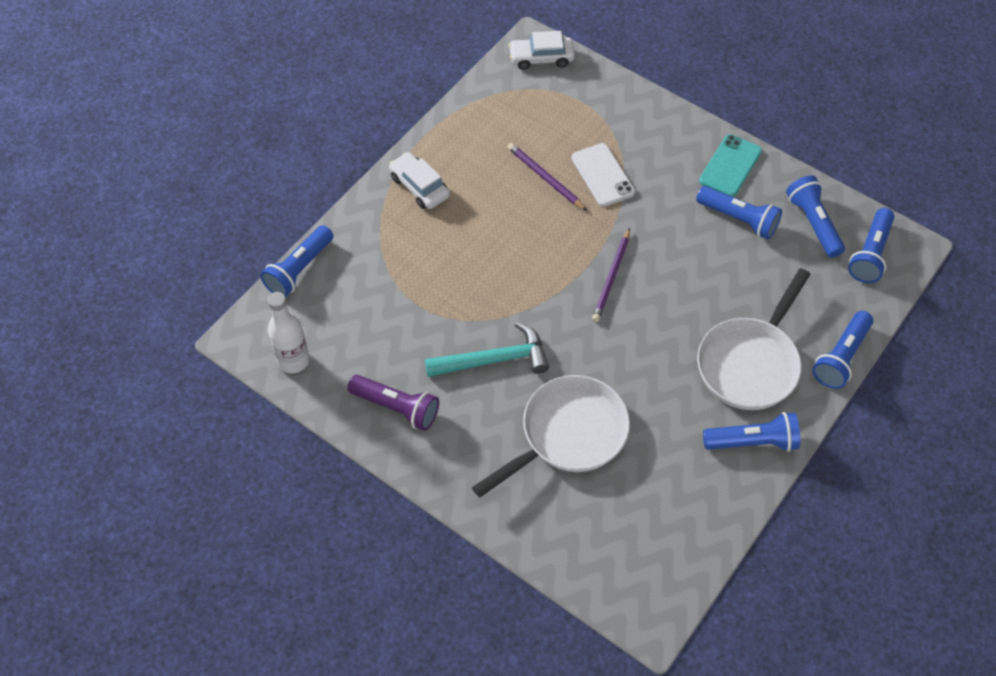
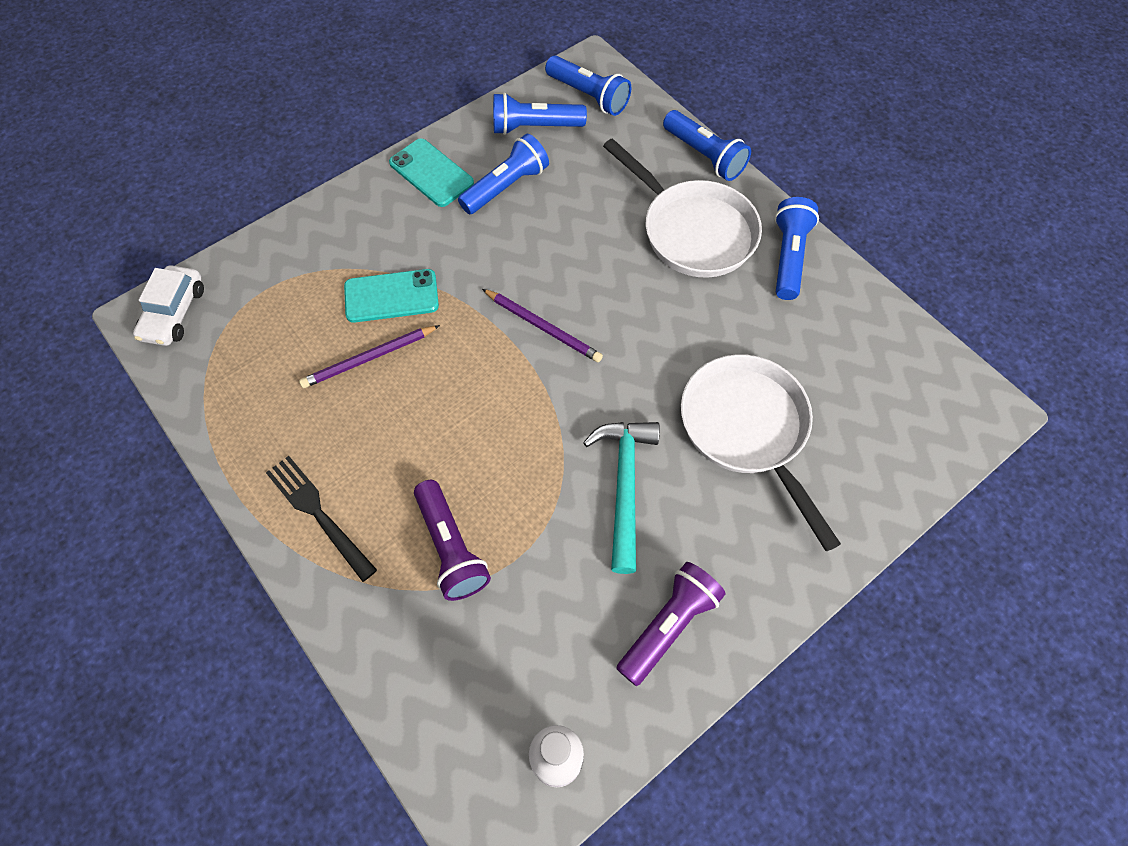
camera: 75 degrees left, 5 degrees up
(299, 270) = (399, 719): blue flashlight -> none
(417, 266) = (451, 547): none -> purple flashlight
(419, 187) = (318, 514): white car -> black fork
(602, 175) = (391, 296): white phone -> turquoise phone

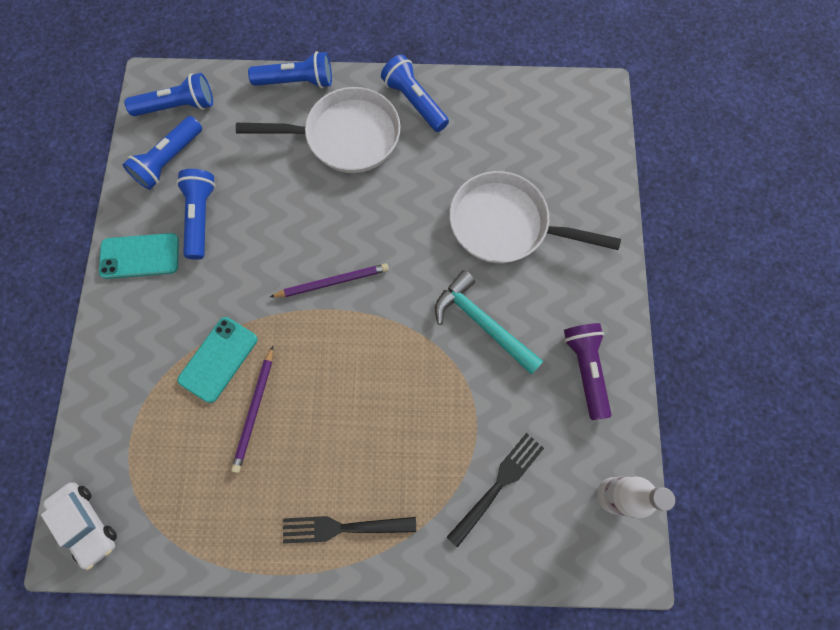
camera: 50 degrees left, 10 degrees up
(451, 547) = (437, 458): purple flashlight -> none
(470, 627) = (498, 485): none -> black fork

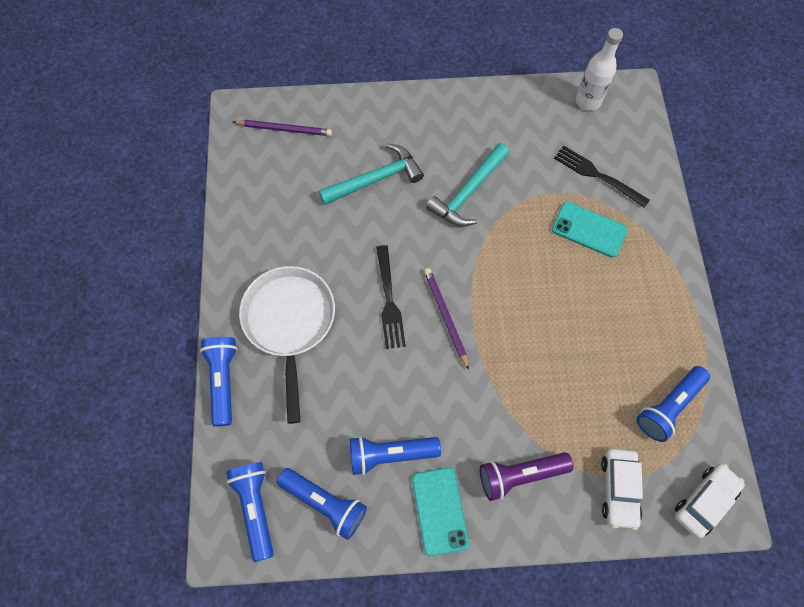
camera: 95 degrees left, 5 degrees down
(120, 432) = (618, 489): none -> white car
(218, 359) = (534, 409): turquoise phone -> turquoise phone (589, 229)
(255, 410) = (575, 368): purple pencil -> purple pencil (284, 129)
(343, 527) = (654, 283): black fork -> black fork (389, 300)
(414, 102) = (248, 263): blue flashlight -> blue flashlight (668, 407)
(506, 225) = (375, 179): white pan -> turquoise hammer
(585, 369) = (496, 119): purple flashlight -> purple flashlight (520, 475)

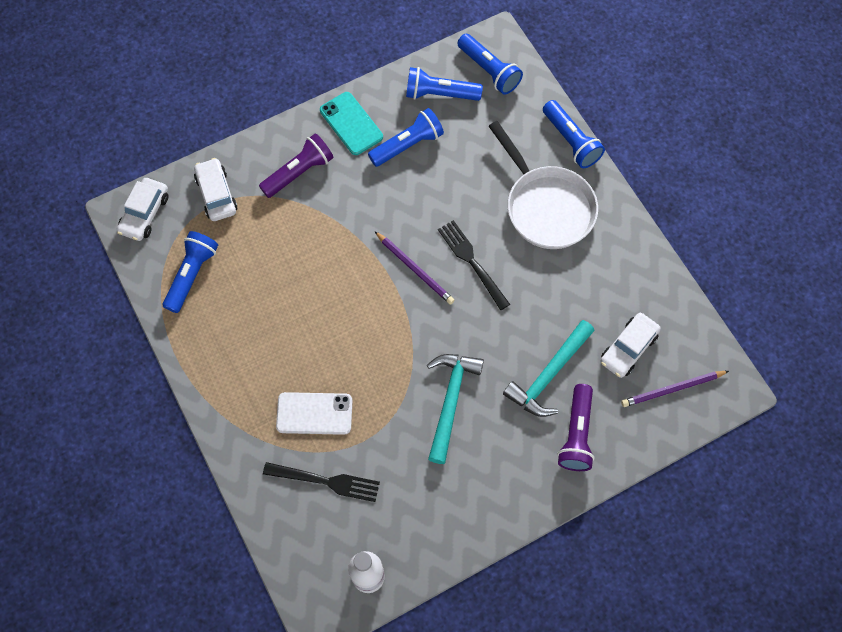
camera: 155 degrees right, 0 degrees up
(298, 172) = (628, 348): none -> white car
(379, 129) = (576, 434): none -> purple flashlight
(589, 229) = (314, 413): turquoise phone -> white phone

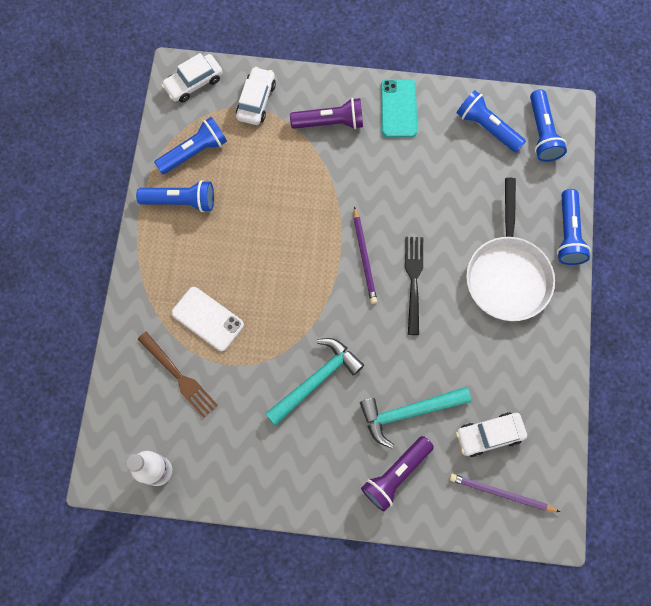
camera: 35 degrees right, 5 degrees up
(326, 481) = (179, 376): black fork -> brown fork
(407, 145) = (431, 153): blue flashlight -> blue flashlight (181, 201)

